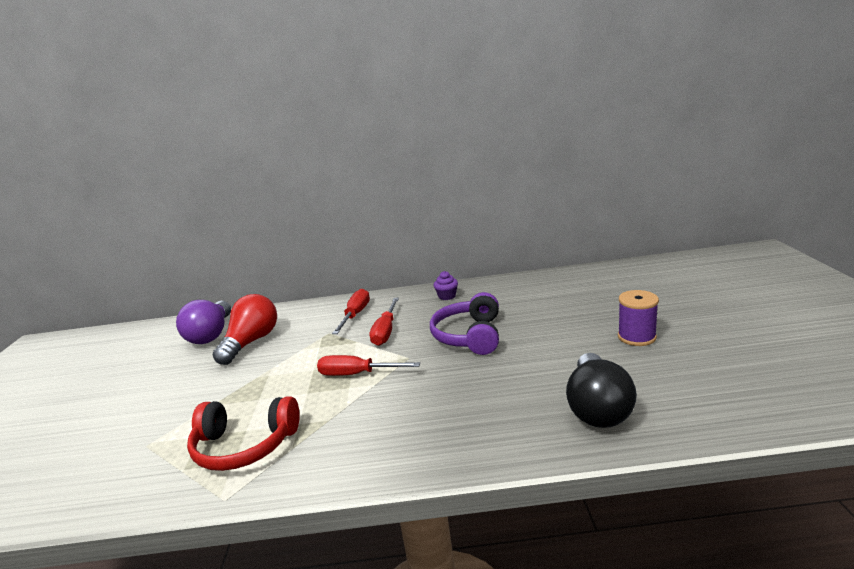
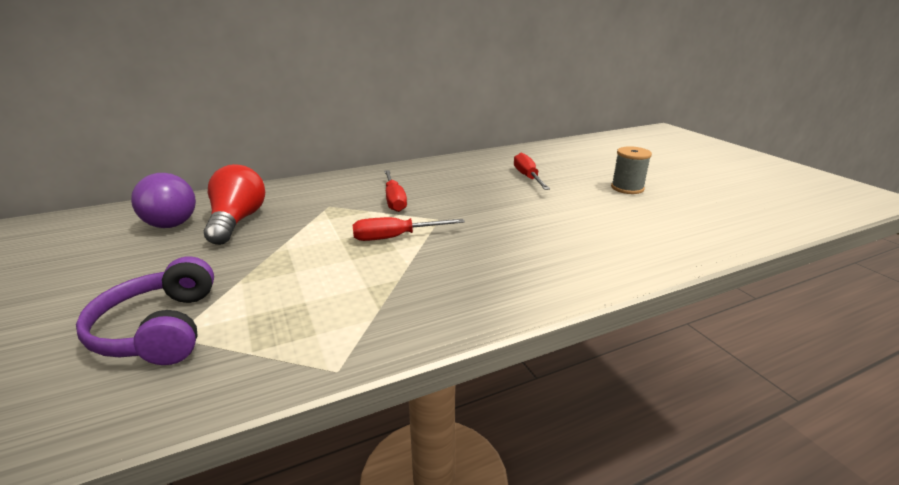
camera: 25 degrees left, 5 degrees up
(244, 446) = (317, 316): red headphones -> none
(355, 315) = (347, 189): red screwdriver -> red screwdriver (527, 177)
(447, 296) = (432, 169): purple cupcake -> none
(469, 336) = (483, 197): purple headphones -> purple headphones (159, 329)
(597, 407) = (644, 238): black light bulb -> none
(636, 337) = (627, 188): purple spool -> grey spool

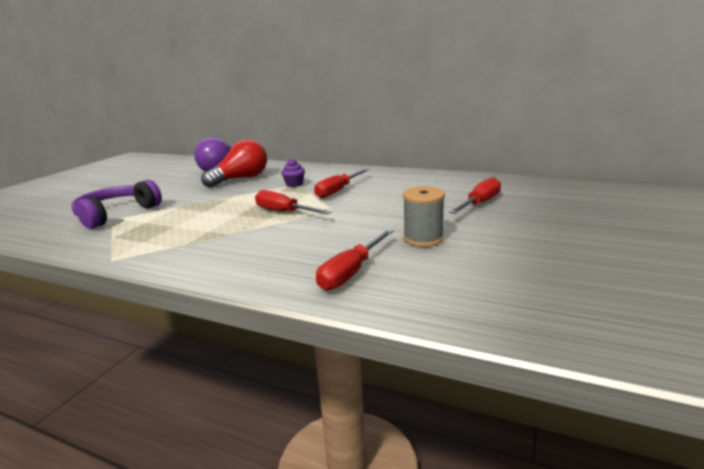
camera: 50 degrees right, 5 degrees down
(328, 207) = (294, 184): none -> purple cupcake
(576, 260) = (351, 272): none -> red screwdriver
(627, 188) = (566, 242): grey spool -> grey spool (423, 238)

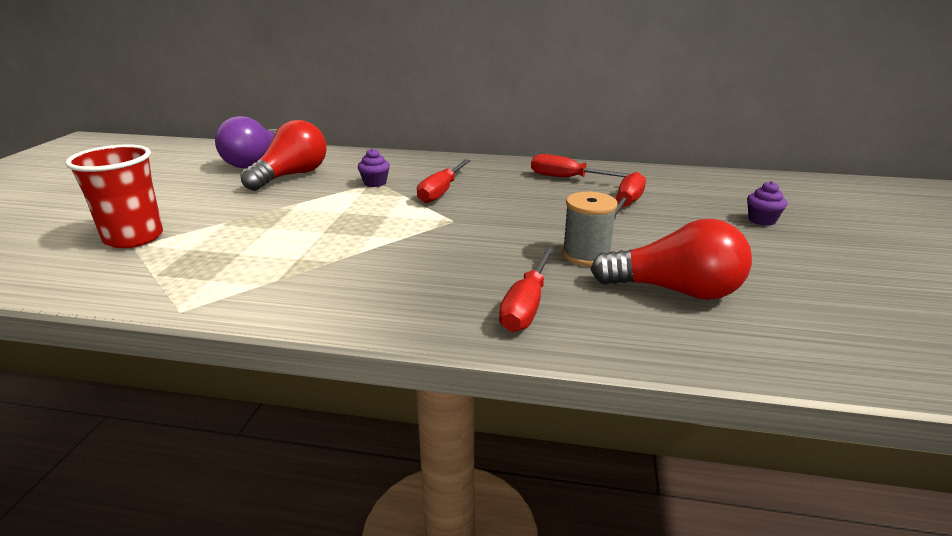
camera: 15 degrees left, 5 degrees up
(116, 214) = (134, 238): purple headphones -> red cup
(284, 212) = (387, 225): red screwdriver -> red screwdriver (568, 178)
(483, 269) = (675, 291): none -> red light bulb
(597, 218) = (762, 220): none -> purple cupcake

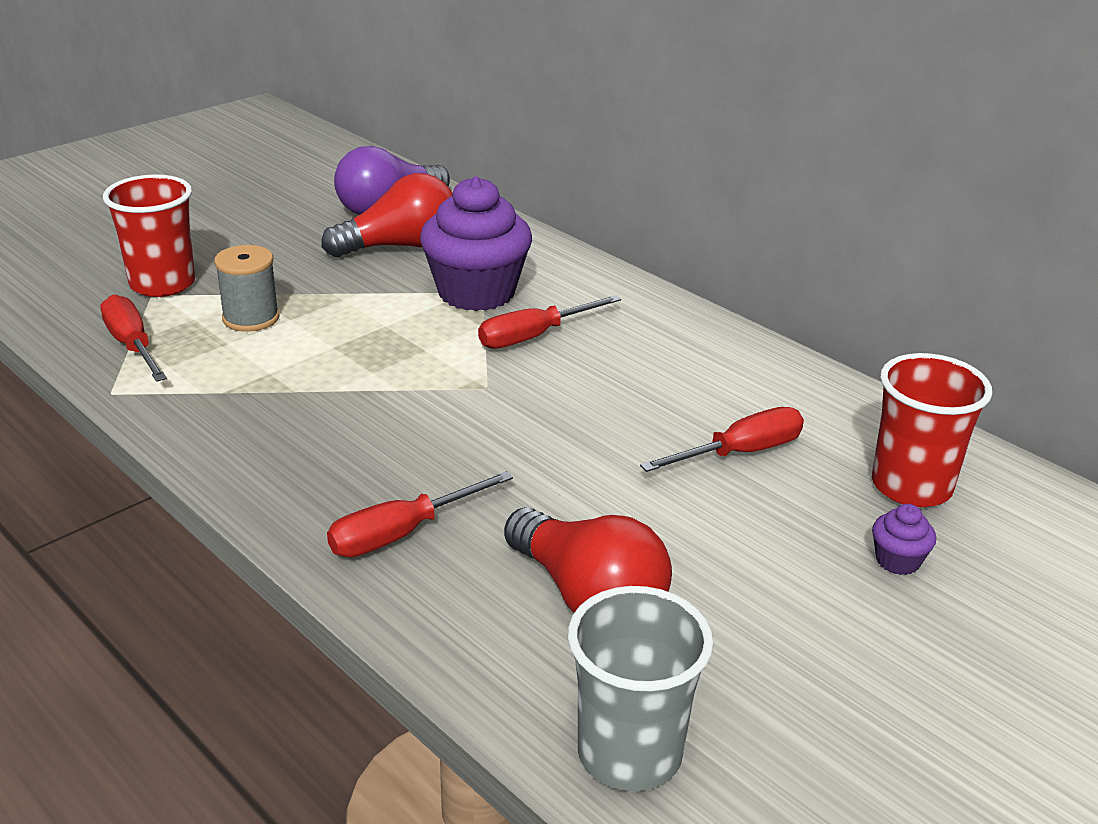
camera: 35 degrees right, 5 degrees up
(375, 183) = (476, 292): purple cupcake -> purple cupcake, size x2.40
(568, 178) = (733, 377): red screwdriver -> red screwdriver (132, 346)
(586, 255) = (564, 502): grey spool -> grey spool (251, 318)
(713, 192) = (911, 486): none -> red cup
(828, 352) = (629, 754): none -> grey cup

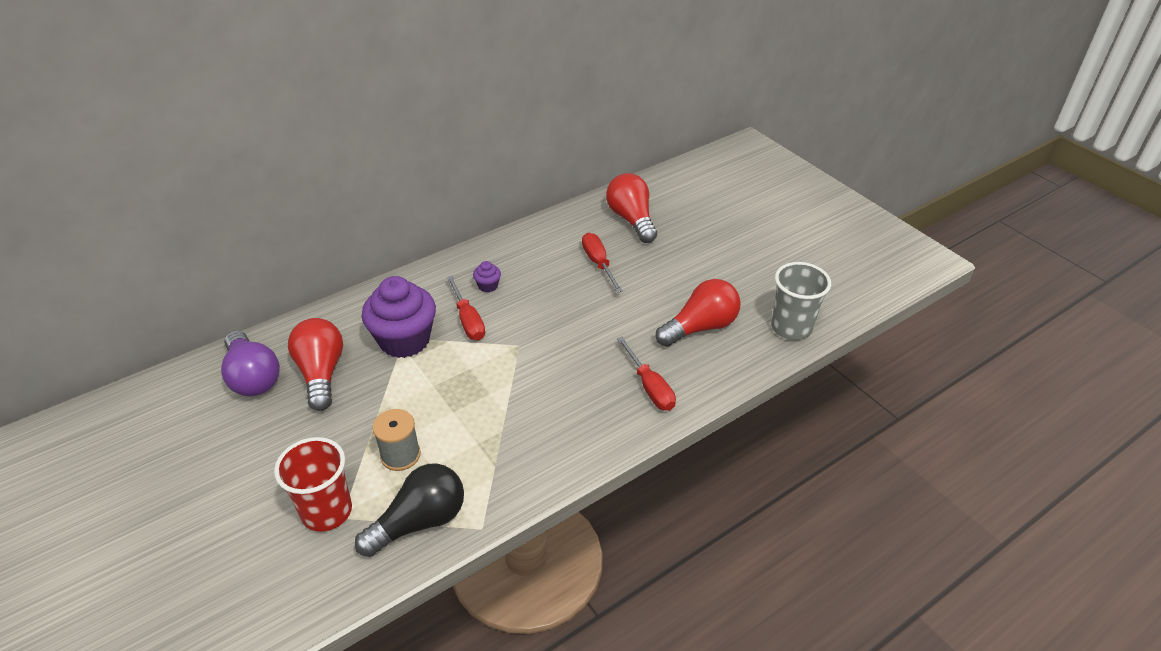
camera: 80 degrees left, 10 degrees up
(132, 346) = (419, 522): red screwdriver -> black light bulb
(897, 561) = (681, 235): purple cupcake -> purple cupcake (488, 286)
(911, 486) = (631, 220): red cup -> red light bulb

